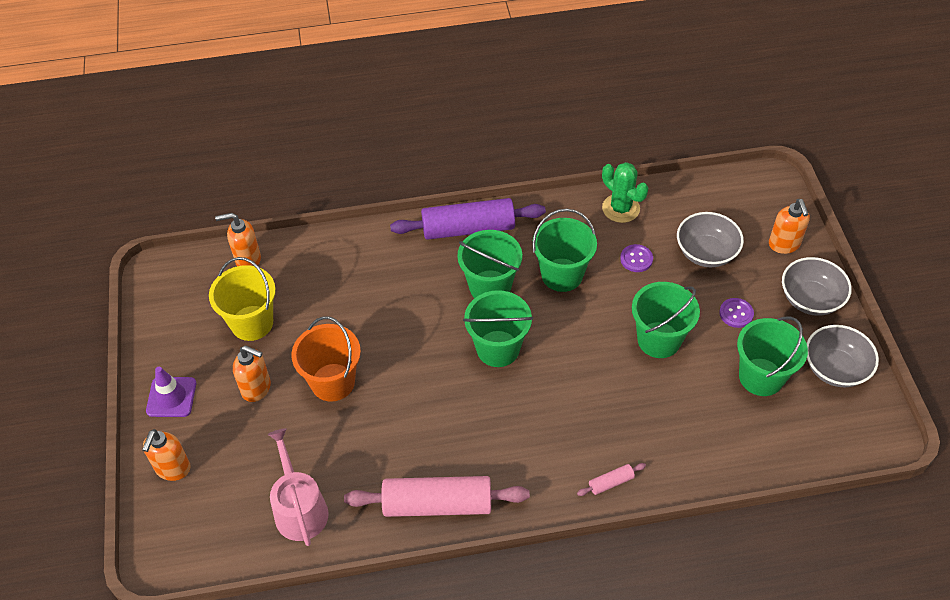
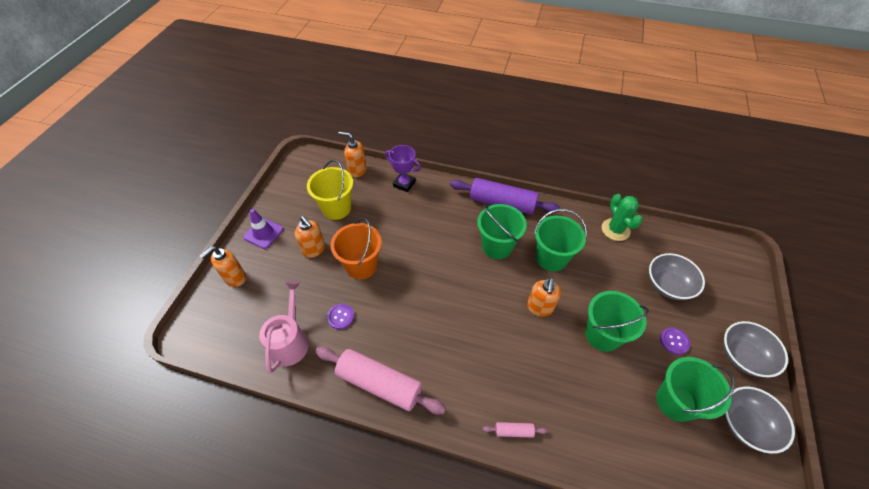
camera: 25 degrees right, 0 degrees up
(325, 253) = (404, 184): none -> purple trophy
(498, 348) = (481, 290): green bucket -> none
(636, 259) = (611, 269): purple button -> purple button (340, 317)
(784, 245) = (735, 304): orange soap dispenser -> orange soap dispenser (539, 308)

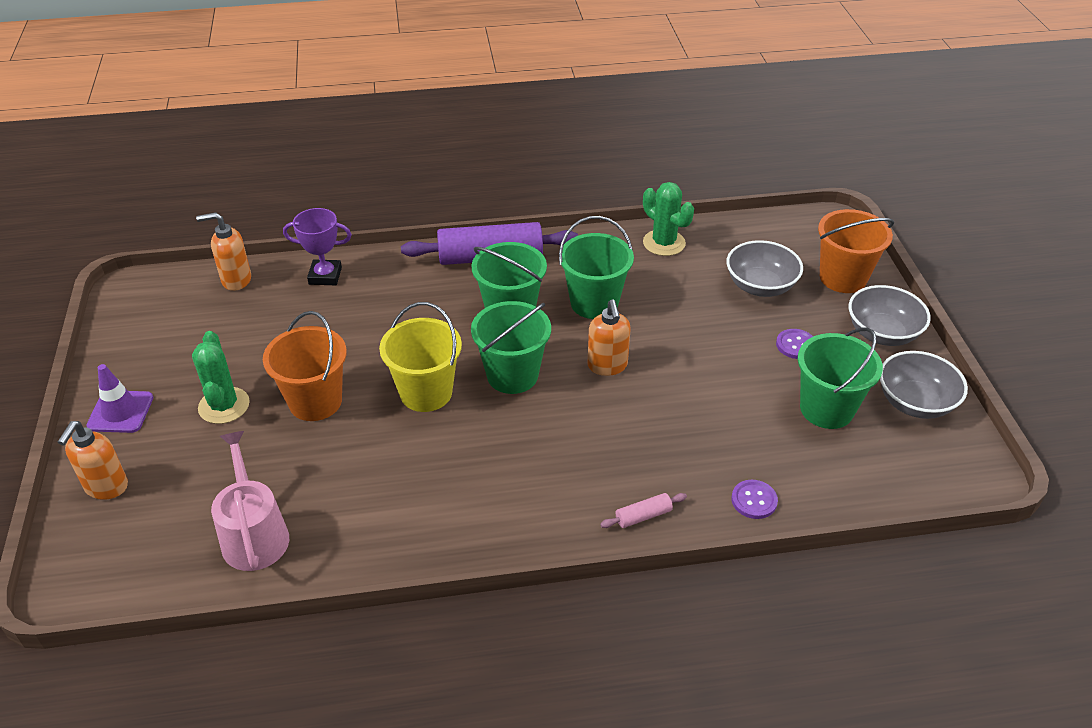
camera: 25 degrees left, 10 degrees down
(314, 249) = (224, 406): orange soap dispenser -> green cactus
(336, 208) = (230, 340): yellow bucket -> yellow bucket (426, 392)
(340, 317) = (319, 476): purple button -> purple button (754, 500)
(379, 383) = (426, 534): pink rolling pin -> none
(602, 335) = (705, 369): green bucket -> green bucket (512, 375)
(731, 300) = (843, 278): none -> orange bucket

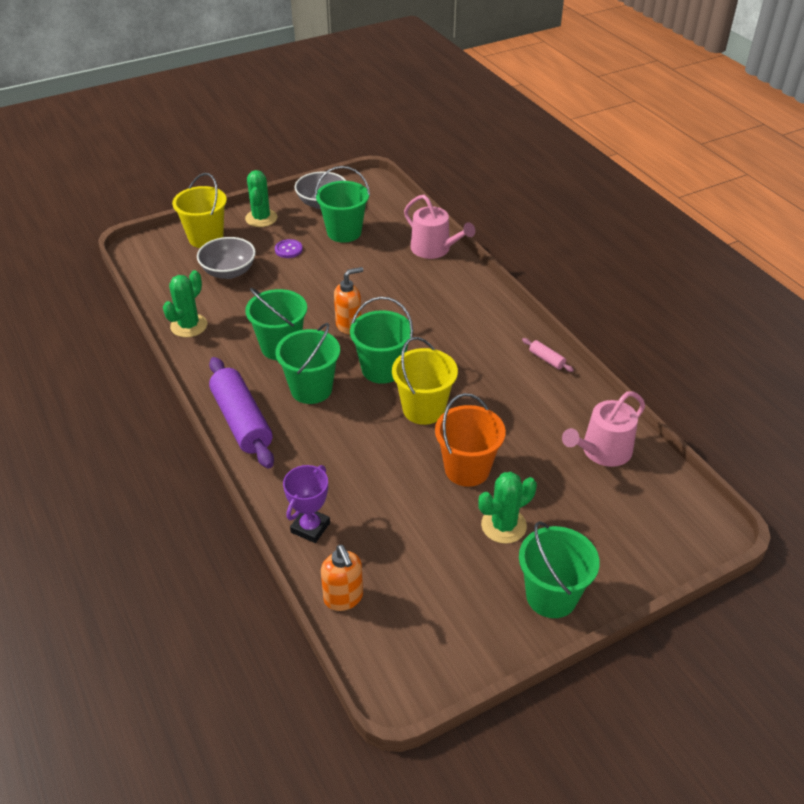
camera: 110 degrees left, 0 degrees up
(106, 487) = (625, 560): orange soap dispenser -> none
(120, 412) = (551, 596): purple traffic cone -> green bucket
(325, 276) = (310, 527): purple trophy -> purple trophy turned 45 degrees clockwise
(643, 516) = (472, 286): pink rolling pin -> pink rolling pin (546, 359)
(754, 500) = (434, 249): purple button -> pink watering can
(843, 278) = (206, 238): orange bucket -> yellow bucket
(882, 333) = (261, 218): grey bowl -> green cactus

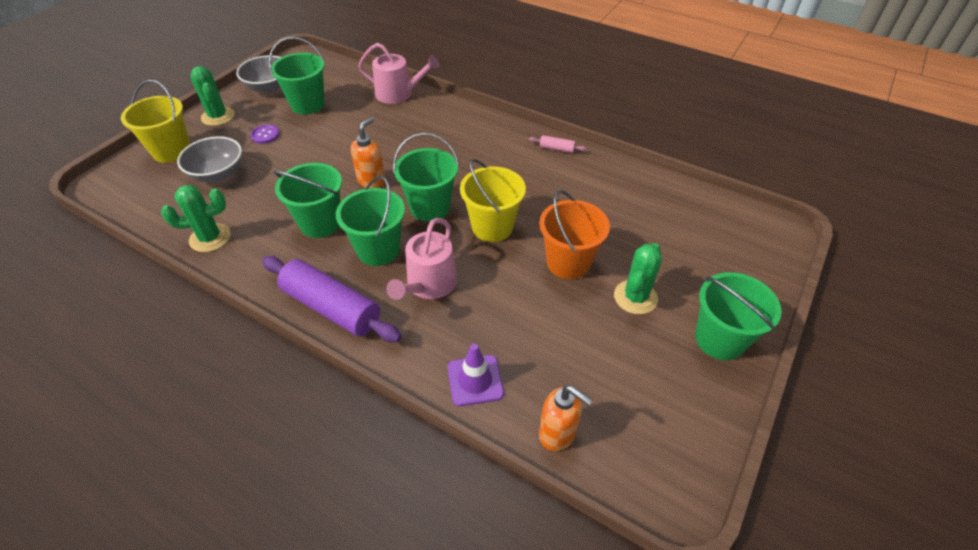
camera: 30 degrees left, 5 degrees up
(189, 326) = (210, 238): green cactus -> green cactus turned 75 degrees clockwise
(310, 527) = (475, 380): purple trophy -> purple traffic cone
(602, 451) = (656, 203): pink watering can -> pink watering can (429, 285)

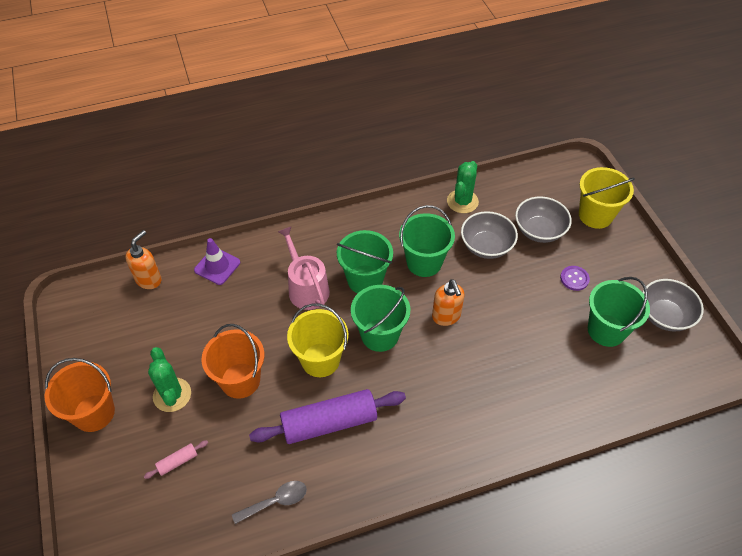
camera: 130 degrees right, 5 degrees up
(218, 116) = (631, 260): green cactus -> none
(265, 195) = (486, 246): none -> grey bowl
(332, 307) = (338, 232): purple rolling pin -> purple rolling pin (329, 423)
(398, 94) = (572, 414): pink watering can -> none
(557, 148) = (366, 487): pink rolling pin -> pink rolling pin (177, 462)
(558, 434) = (149, 279): orange soap dispenser -> orange soap dispenser turned 135 degrees clockwise
(621, 181) = (276, 501): none -> grey spoon
(719, 339) = (94, 413): green bucket -> orange bucket

